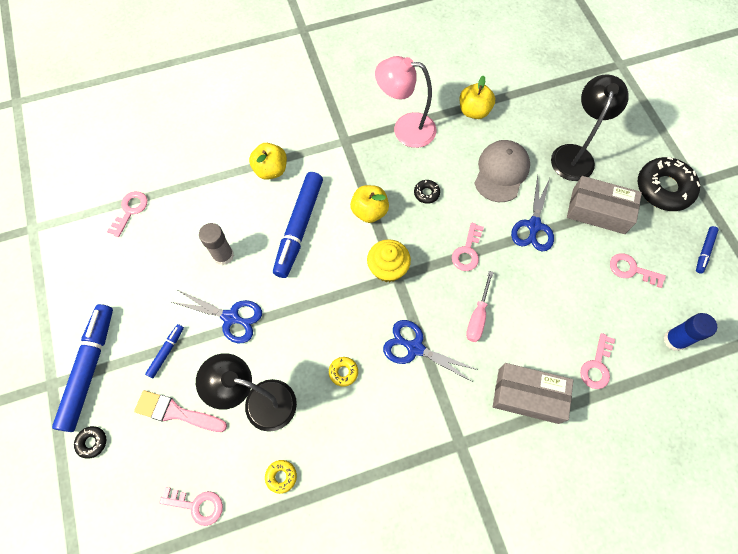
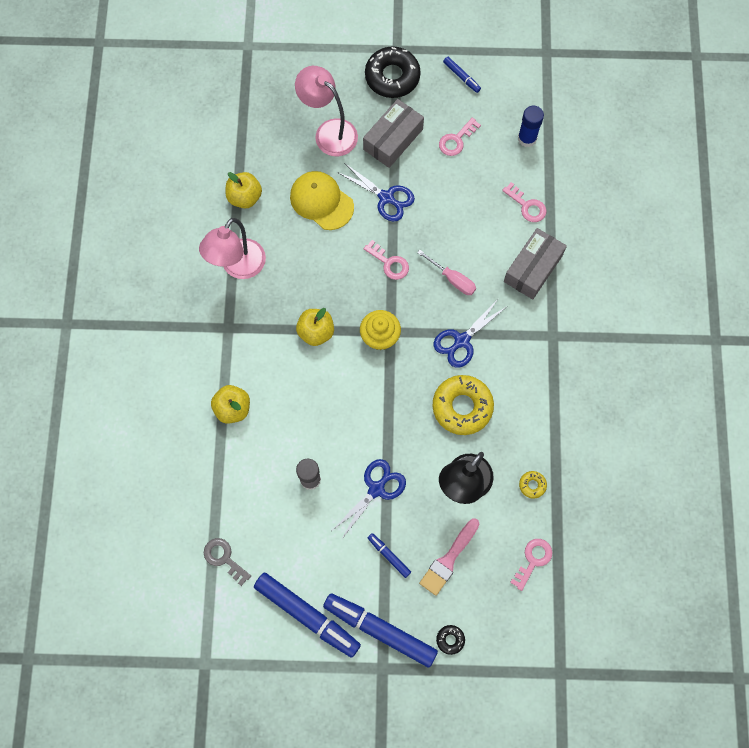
camera: 70 degrees left, 5 degrees up
(130, 210) = (224, 558): pink key -> grey key
(299, 228) = (308, 401): blue marker -> blue marker (307, 615)
(343, 372) = (462, 407): yellow donut -> yellow donut, size x2.26
(426, 193) = (317, 275): black donut -> none
(501, 172) = (321, 201): grey cap -> yellow cap
(574, 154) = (329, 132): black lamp -> pink lamp

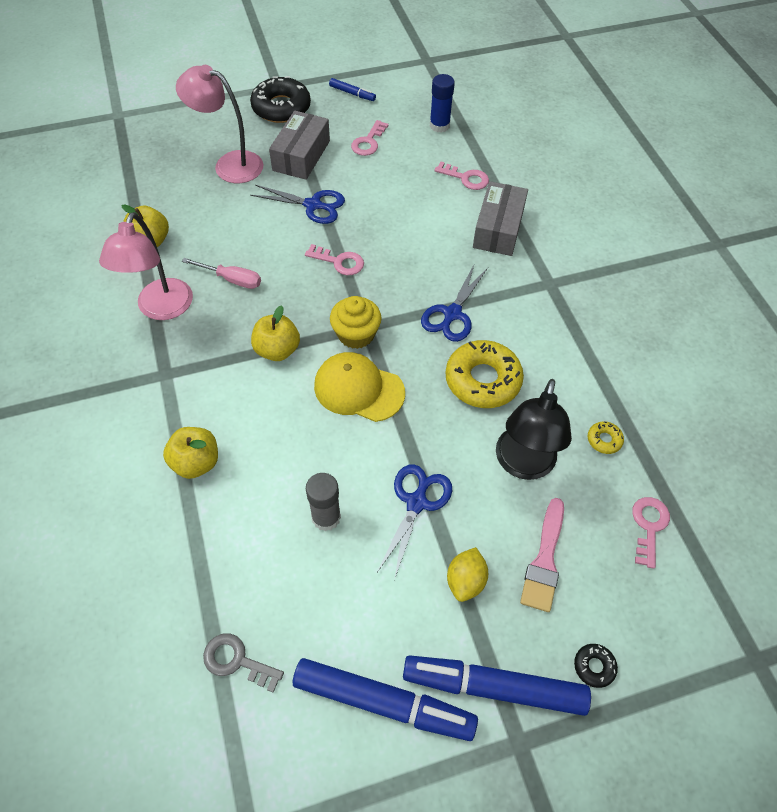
camera: 20 degrees left, 15 degrees down
(321, 201) = (241, 225): yellow cap -> yellow cap (358, 389)
(389, 556) = (465, 581): blue marker -> yellow lemon
(452, 279) = (416, 259): pink screwdriver -> pink screwdriver (232, 279)

